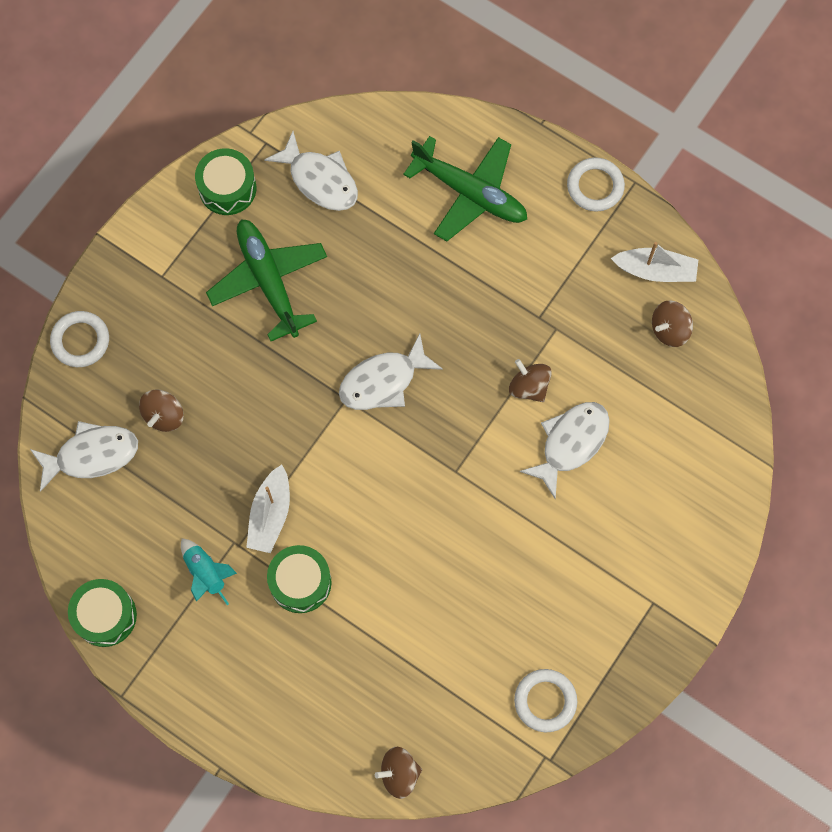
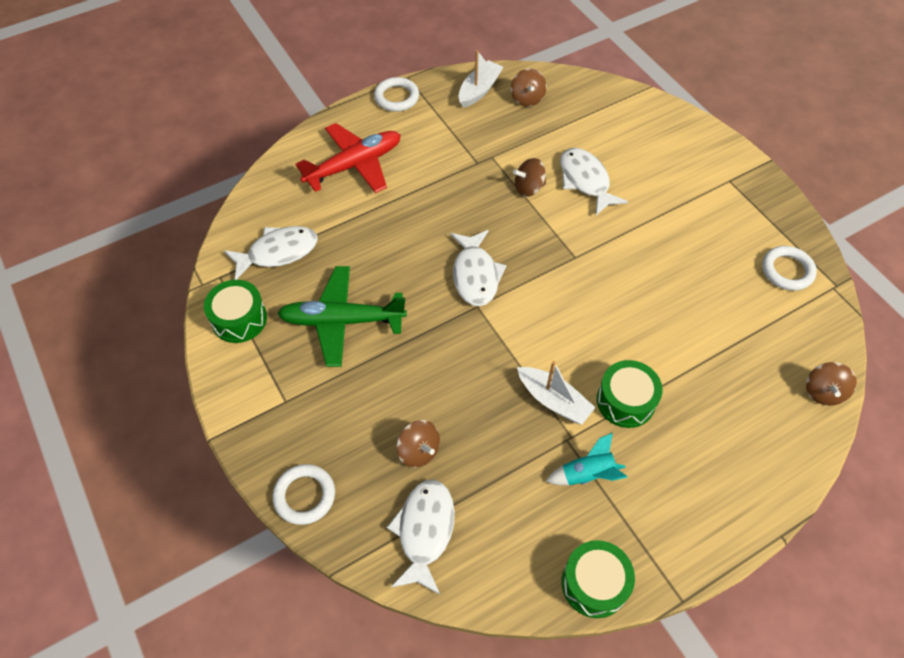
camera: 65 degrees left, 15 degrees down
(470, 193) = (354, 165): green plane -> red plane

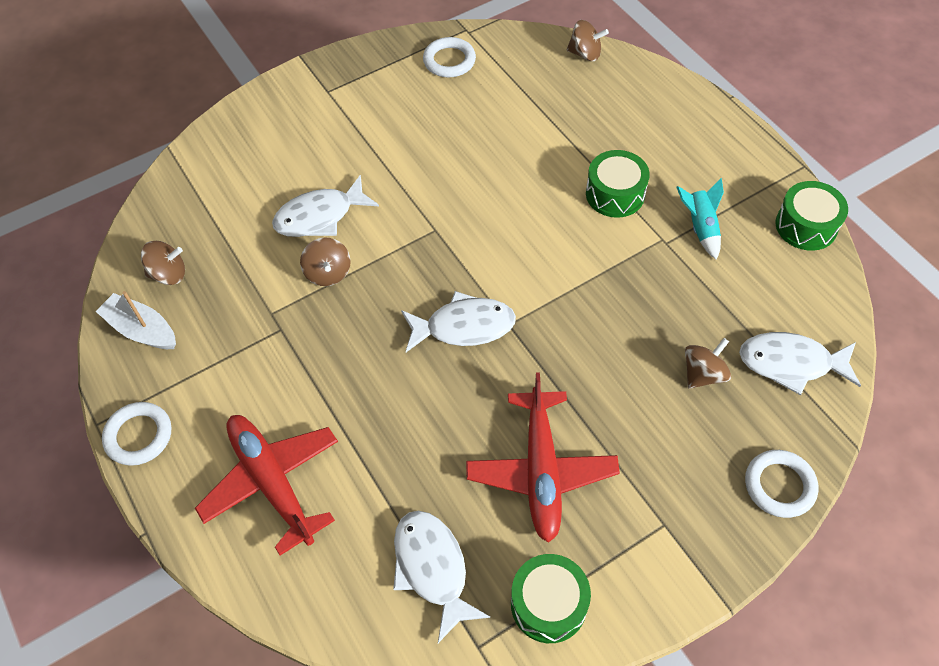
camera: 90 degrees left, 0 degrees up
(342, 321) = (541, 471): green plane -> red plane
(553, 400) = (623, 253): white boat -> none

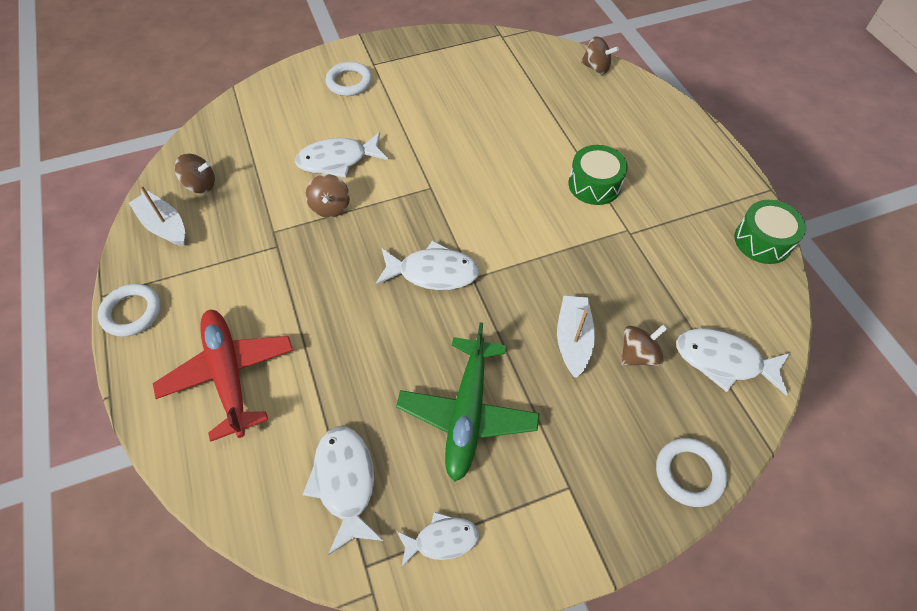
camera: 10 degrees right, 0 degrees up
(449, 61) = (480, 56): white ring -> white ring (349, 82)
(541, 471) = (468, 413): red plane -> green plane
(548, 604) = (442, 540): green drum -> white fish
(632, 371) = (573, 340): none -> white boat
(700, 227) = (664, 225): turquoise rocket -> none

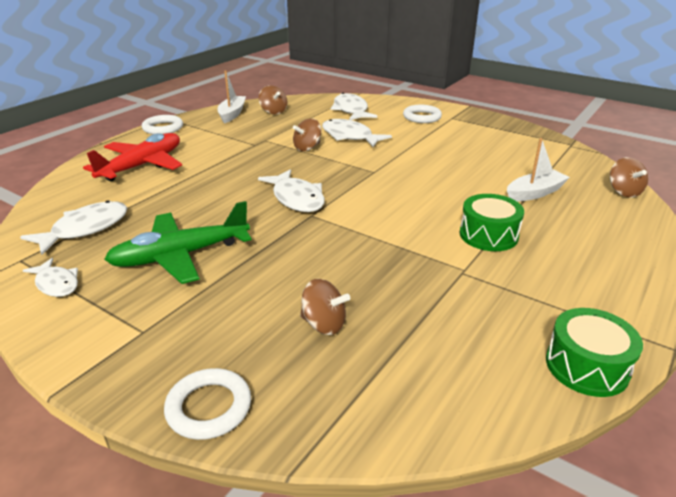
camera: 55 degrees right, 25 degrees down
(573, 340) = (301, 281): white boat -> white boat (534, 193)
(723, 361) = (378, 388): white fish -> white fish (351, 110)

